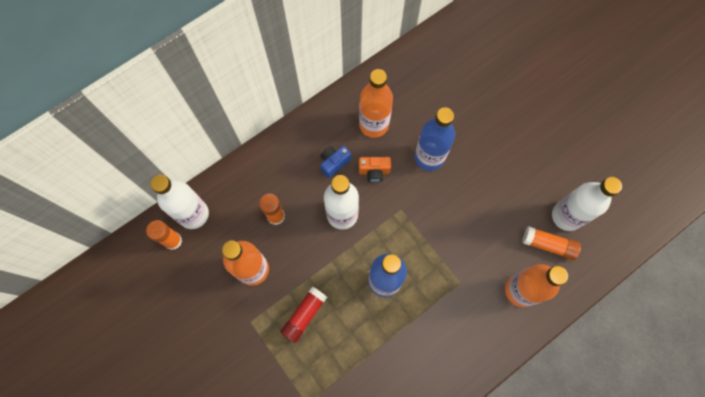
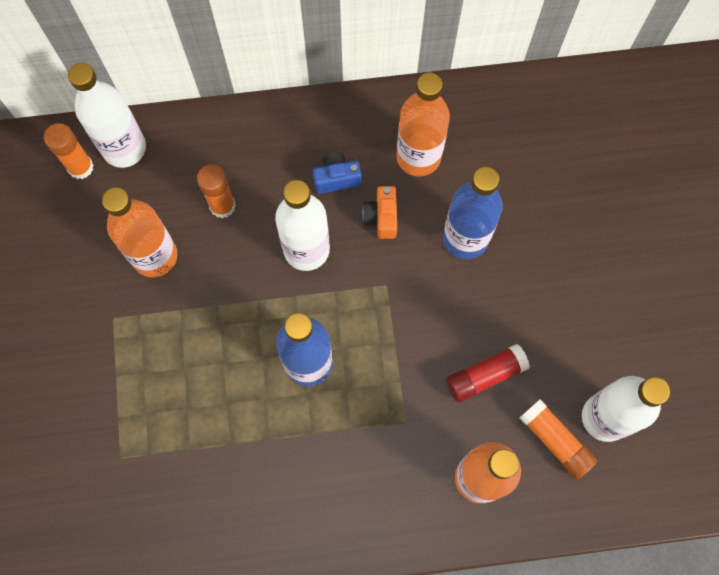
camera: 30 degrees right, 0 degrees up
(304, 315) = (182, 348): red glue stick -> red glue stick (485, 375)
(374, 171) = (381, 217): orange camera -> orange camera turned 60 degrees clockwise

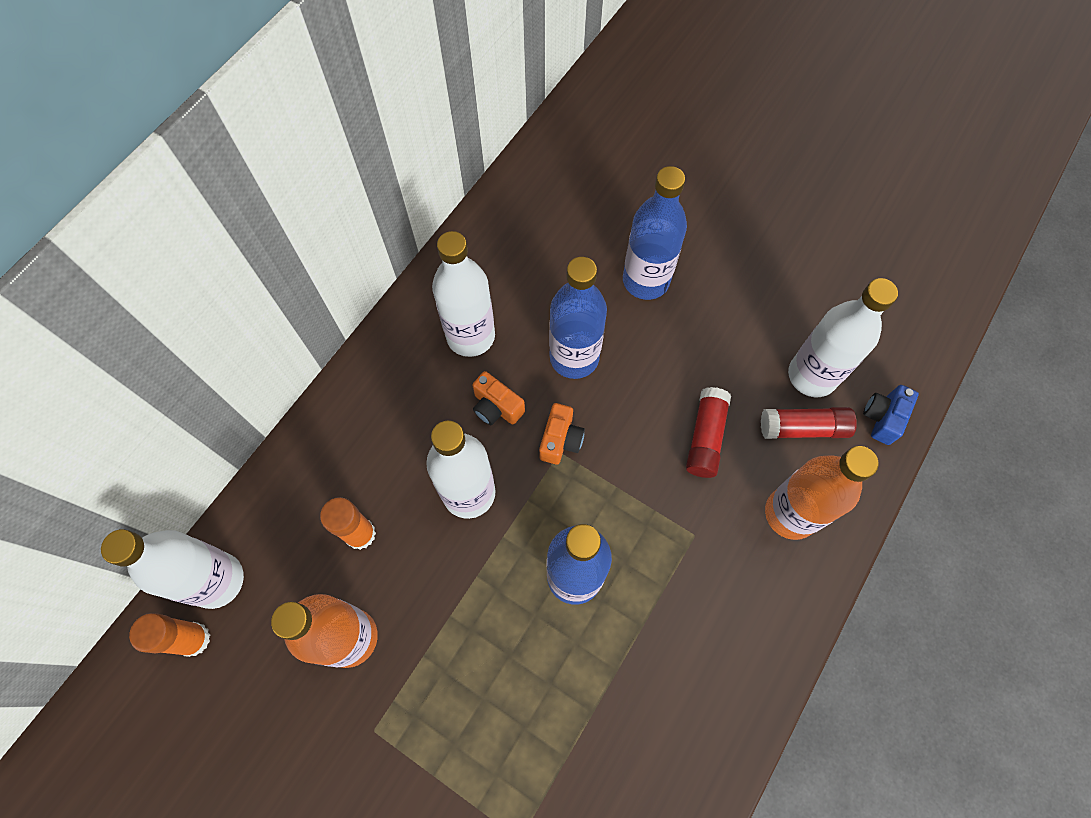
camera: 50 degrees left, 5 degrees down
(336, 178) = (428, 415): blue camera -> blue camera (882, 418)
(395, 278) = (560, 440): none -> orange camera
(418, 157) = (470, 336): orange bottle -> white bottle
(555, 441) = (803, 428): orange glue stick -> red glue stick
(573, 240) = (646, 280): none -> blue bottle

